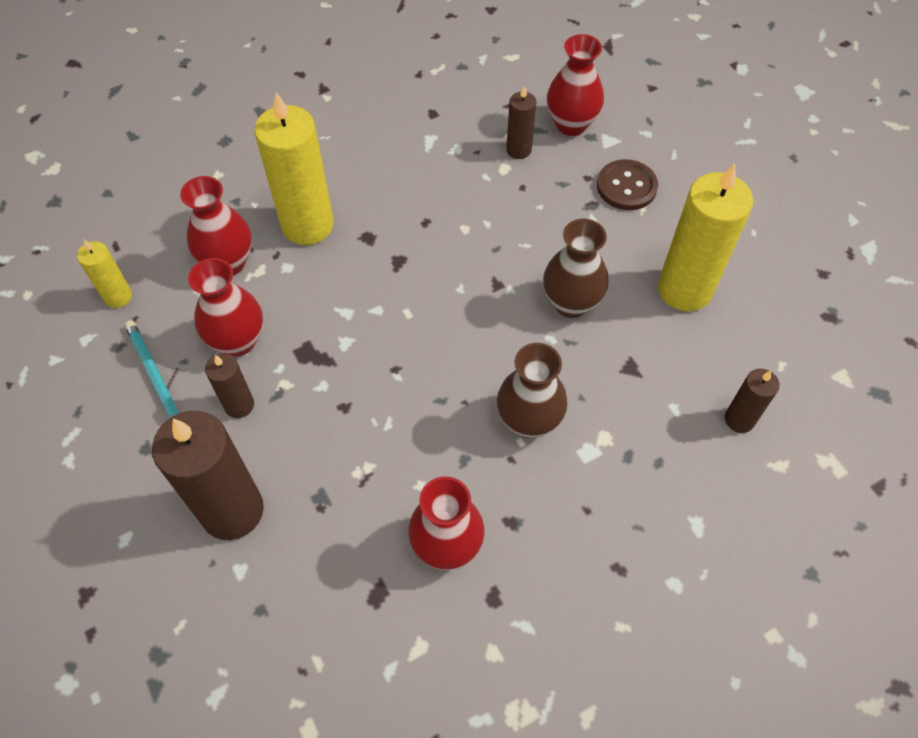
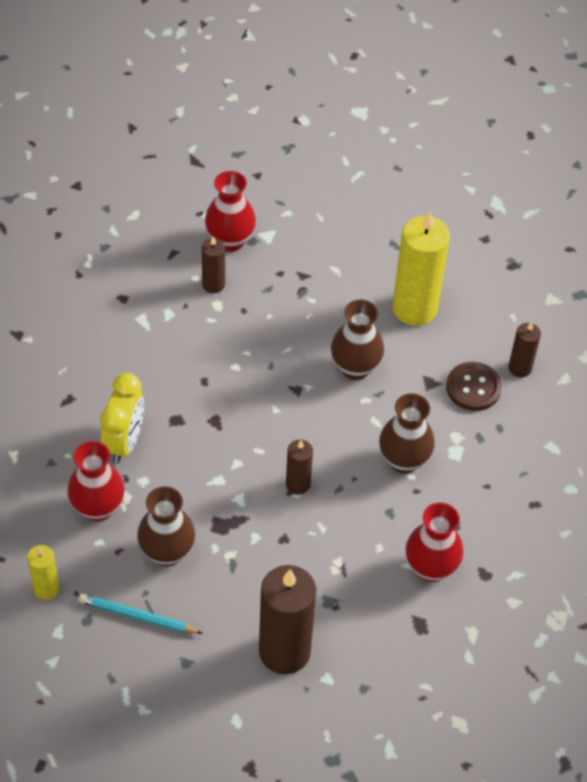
camera: 45 degrees left, 5 degrees down
(238, 341) = (167, 552): red vase -> brown vase
(239, 405) = (215, 590): brown candle -> brown candle (298, 484)
(307, 225) = (124, 442): yellow candle -> yellow clock
(626, 187) = (312, 262): brown button -> brown button (473, 388)

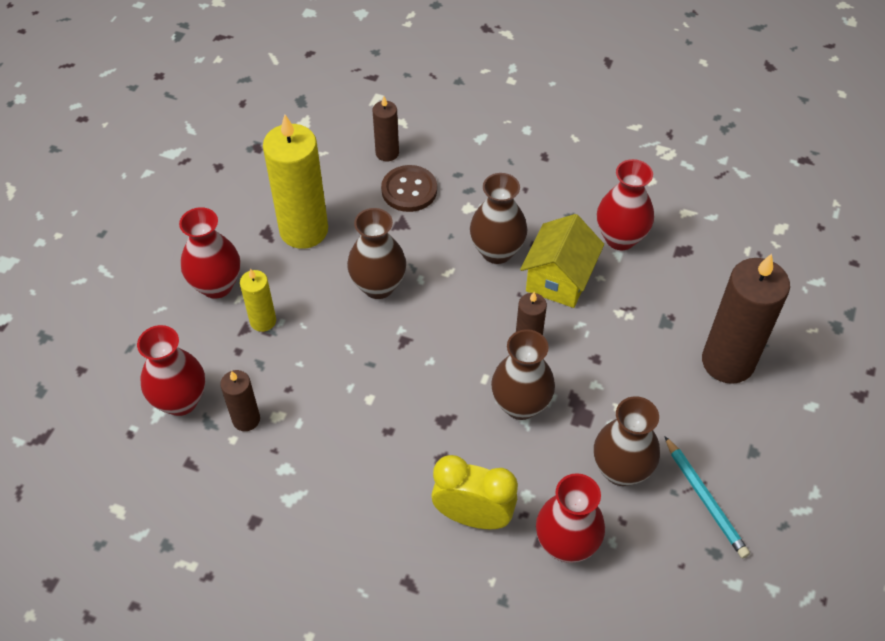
camera: 85 degrees left, 0 degrees up
(46, 588) = (680, 599): yellow candle -> yellow candle (263, 321)
(138, 616) = (705, 499): turquoise pencil -> turquoise pencil turned 45 degrees counterclockwise
(232, 477) = (520, 405): none -> brown vase
(347, 252) = (216, 285): none -> red vase
(374, 512) = (559, 279): none -> yellow house

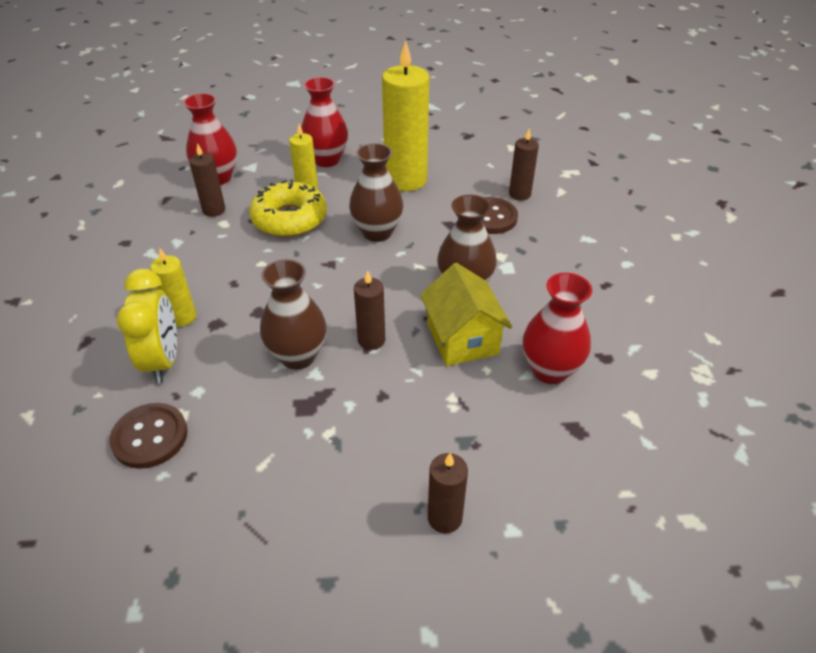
camera: 65 degrees right, 10 degrees down
(308, 353) = (289, 219): none -> yellow donut
(418, 487) = (183, 317): none -> yellow candle
(559, 279) = (462, 339): yellow house -> yellow house turned 75 degrees clockwise
(566, 544) = (150, 437): red vase -> brown button
(621, 470) = (252, 456): brown vase -> none
(705, 499) = (241, 547): turquoise pencil -> none
(727, 362) = (444, 518): brown candle -> brown candle, size x0.51

